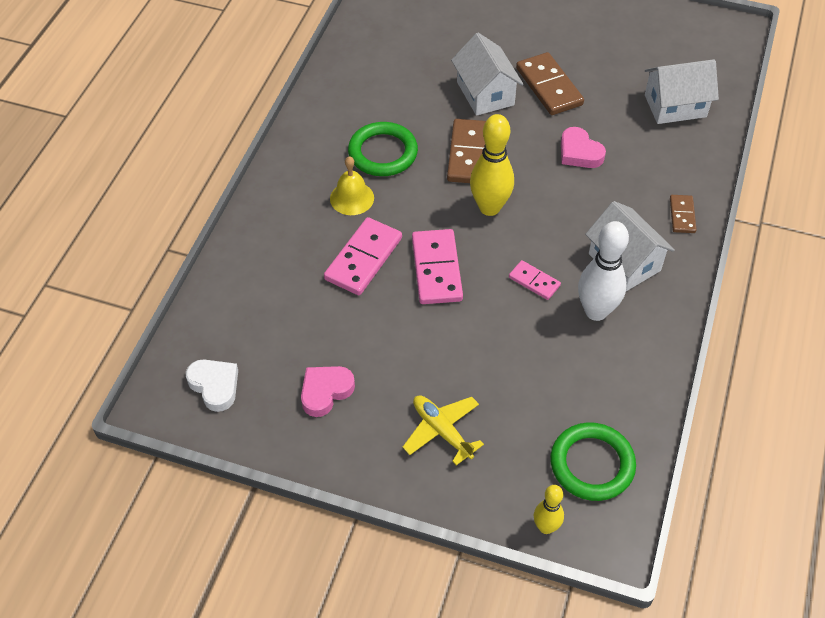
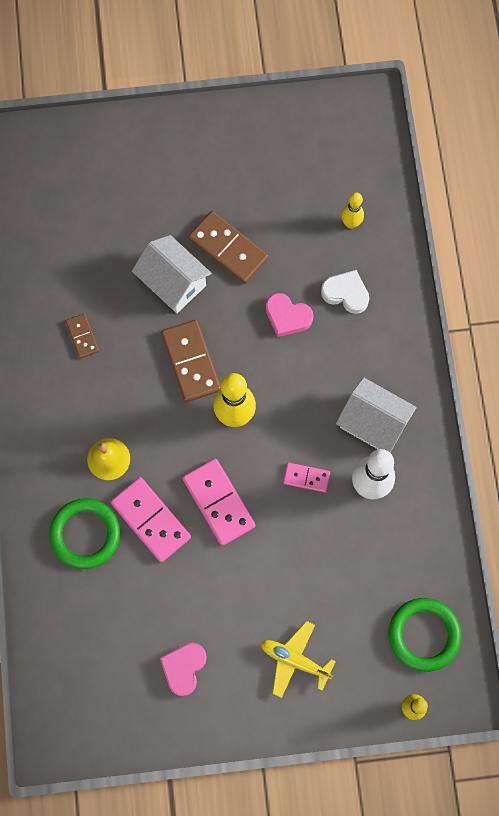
camera: 25 degrees left, 20 degrees up
(215, 386) = (89, 705): white heart -> white heart (346, 293)
(363, 259) = (150, 520): pink domino -> pink domino turned 45 degrees counterclockwise
(383, 153) = (112, 395): green ring -> green ring (85, 534)
(675, 106) = (351, 223): white house -> yellow bowling pin
(682, 215) = (402, 349): brown domino -> brown domino (82, 336)

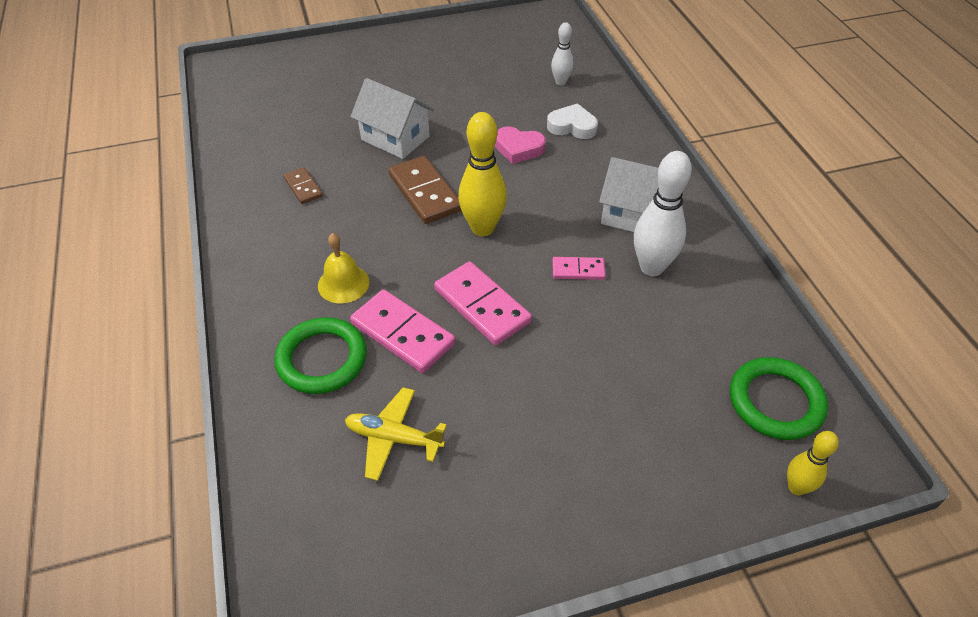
camera: 10 degrees left, 25 degrees down
(184, 668) = (475, 489): pink heart -> none
(228, 248) = (446, 110): brown domino -> none
(295, 660) = (622, 456): yellow plane -> yellow plane (394, 438)
(351, 223) = (560, 82): yellow bowling pin -> white bowling pin

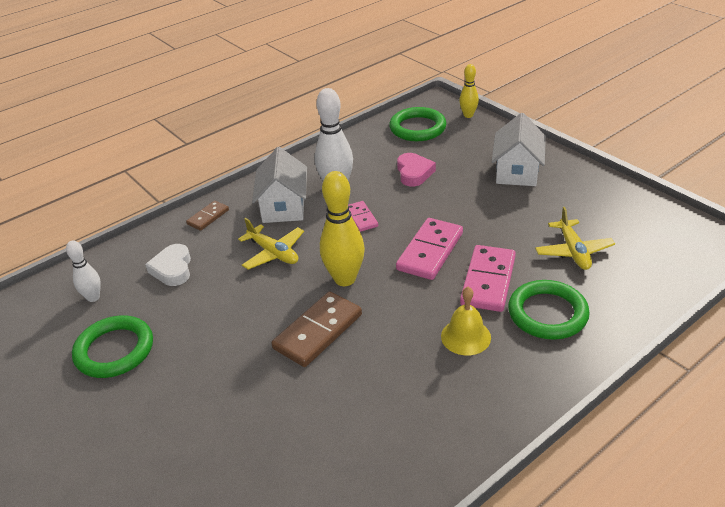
camera: 110 degrees left, 10 degrees down
(303, 187) = (360, 431): brown domino -> brown domino (208, 217)
(395, 138) = (240, 390): white house -> white house (517, 171)
(487, 86) = (114, 350): none -> green ring
(518, 148) = (221, 292): pink heart -> pink heart (414, 173)
(556, 191) = (273, 253): none -> yellow plane

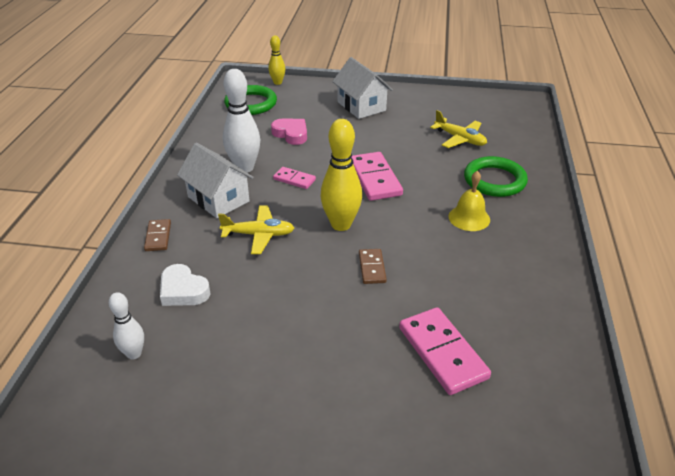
camera: 45 degrees left, 0 degrees up
(114, 350) = (221, 379): green ring -> none
(318, 332) = (372, 268): brown domino -> brown domino, size x0.55
(488, 281) = (436, 179): pink domino -> pink domino (442, 352)

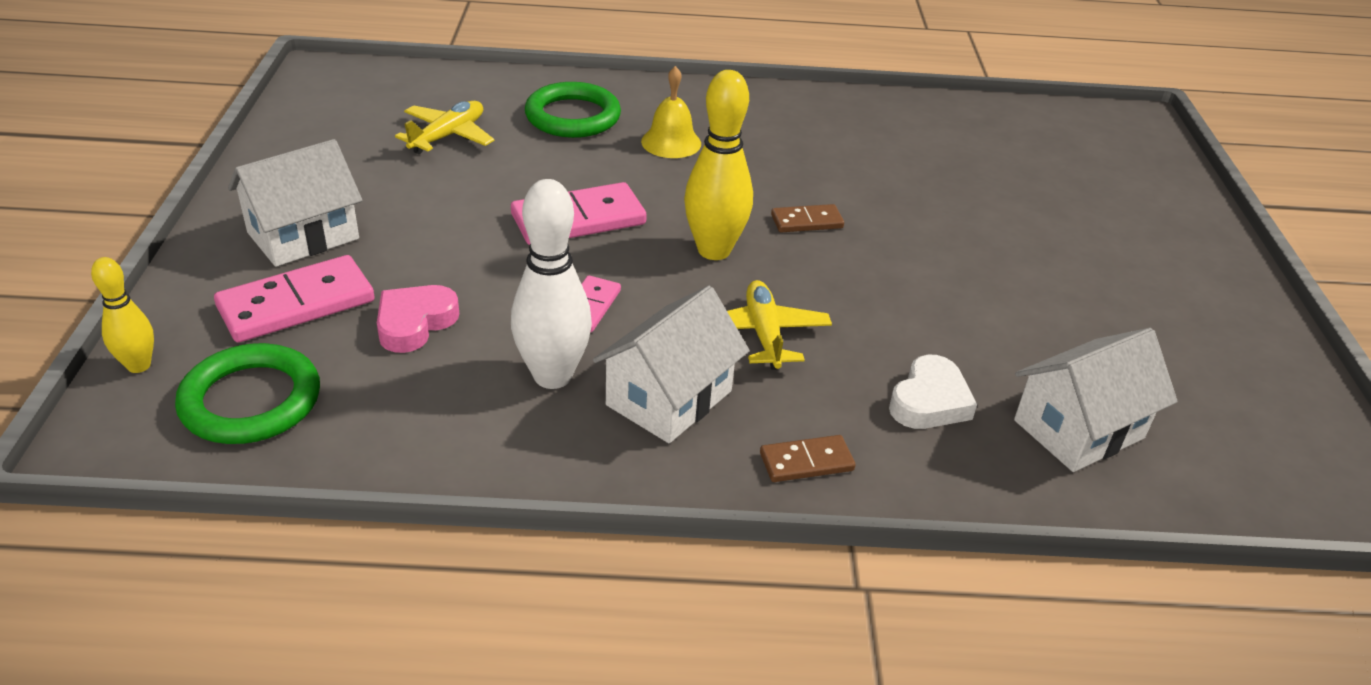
camera: 100 degrees left, 0 degrees up
(134, 354) = (1078, 429): white bowling pin -> white house
(442, 352) = (934, 174): pink domino -> pink domino (296, 304)

